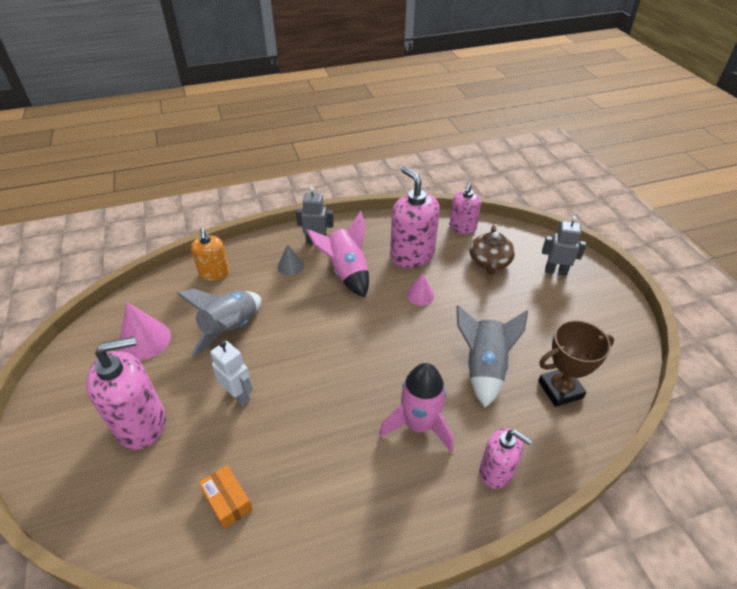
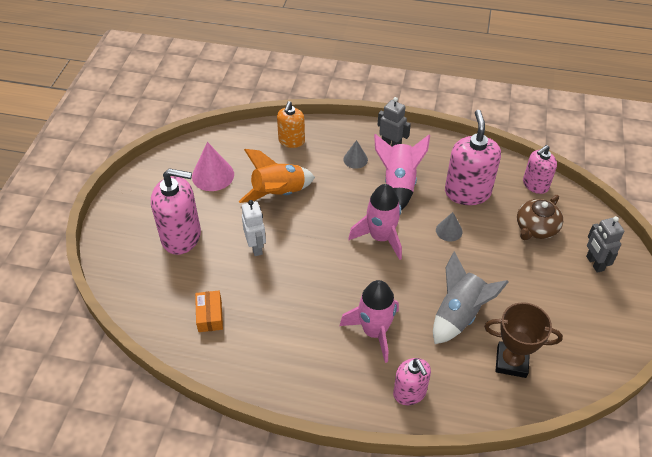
camera: 30 degrees right, 5 degrees up
(231, 329) = (278, 193): grey rocket -> orange rocket
(362, 328) = (380, 237): none -> pink rocket
(420, 295) = (449, 231): pink cone -> grey cone
(555, 271) = (594, 263): grey robot -> grey robot turned 150 degrees counterclockwise

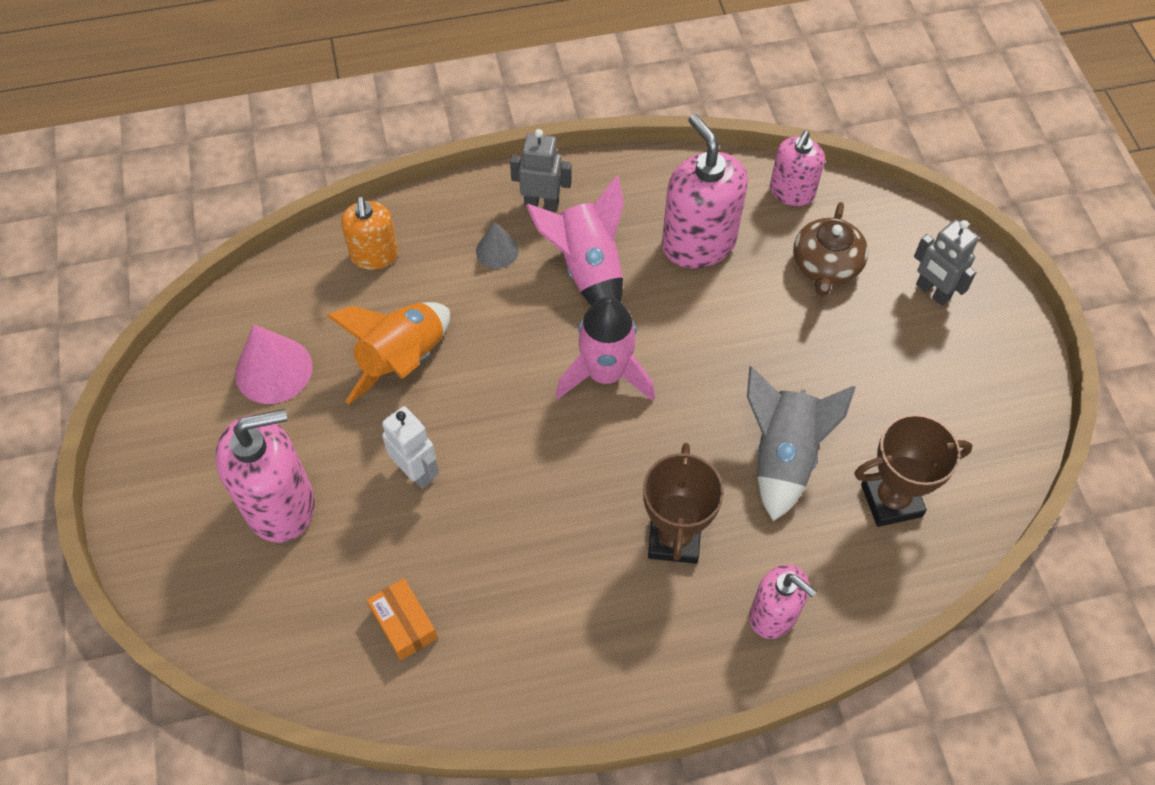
camera: 25 degrees left, 10 degrees up
(374, 331) = (674, 538): pink rocket -> brown trophy
(449, 231) = (702, 321): grey cone -> none

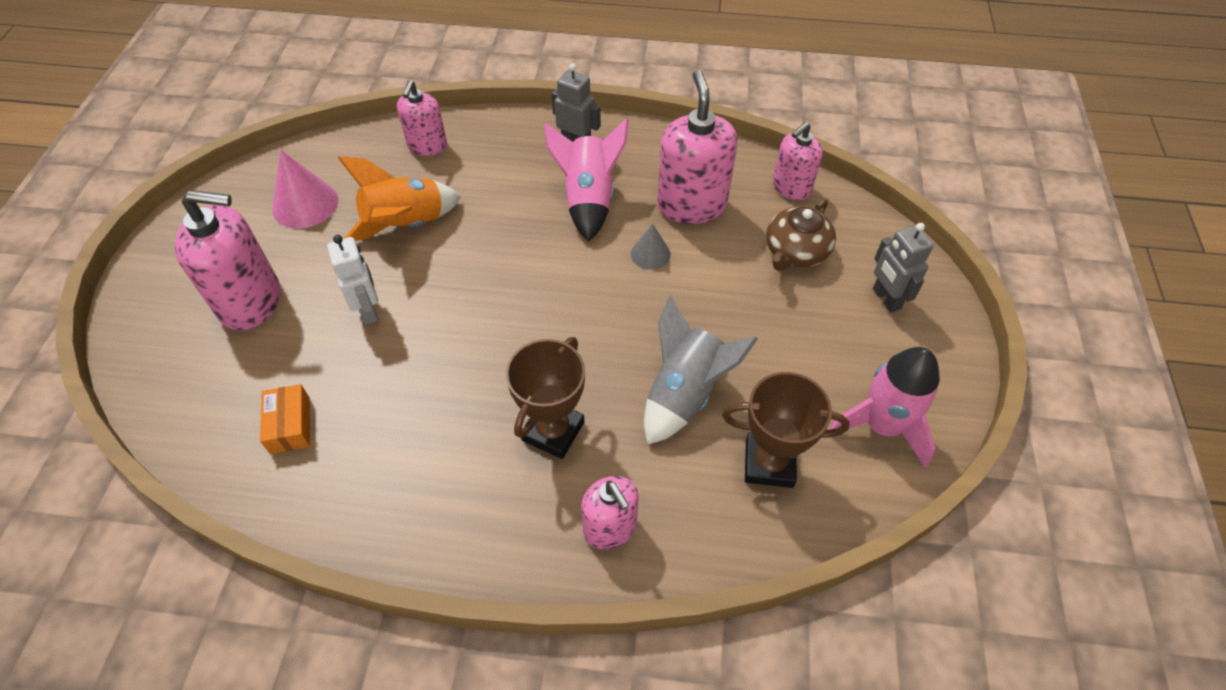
camera: 20 degrees right, 5 degrees down
(374, 255) = (427, 146): orange soap dispenser -> pink soap dispenser
(497, 250) = (523, 167): grey cone -> grey cone (650, 254)
(605, 374) = (562, 282): pink rocket -> pink rocket (881, 426)

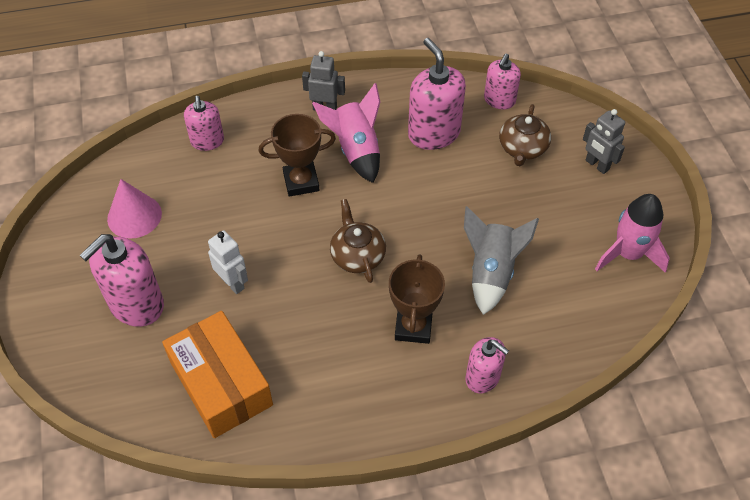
camera: 20 degrees left, 0 degrees up
(251, 302) = (136, 304): pink soap dispenser -> pink soap dispenser turned 150 degrees clockwise
(290, 425) = (221, 383): orange box -> orange box, size x2.19
(406, 225) = (225, 210): orange rocket -> none
(529, 322) = (357, 255): none -> brown teapot
(650, 254) = (421, 179): grey cone -> none
(769, 463) = (566, 302): brown trophy -> brown trophy (301, 182)

